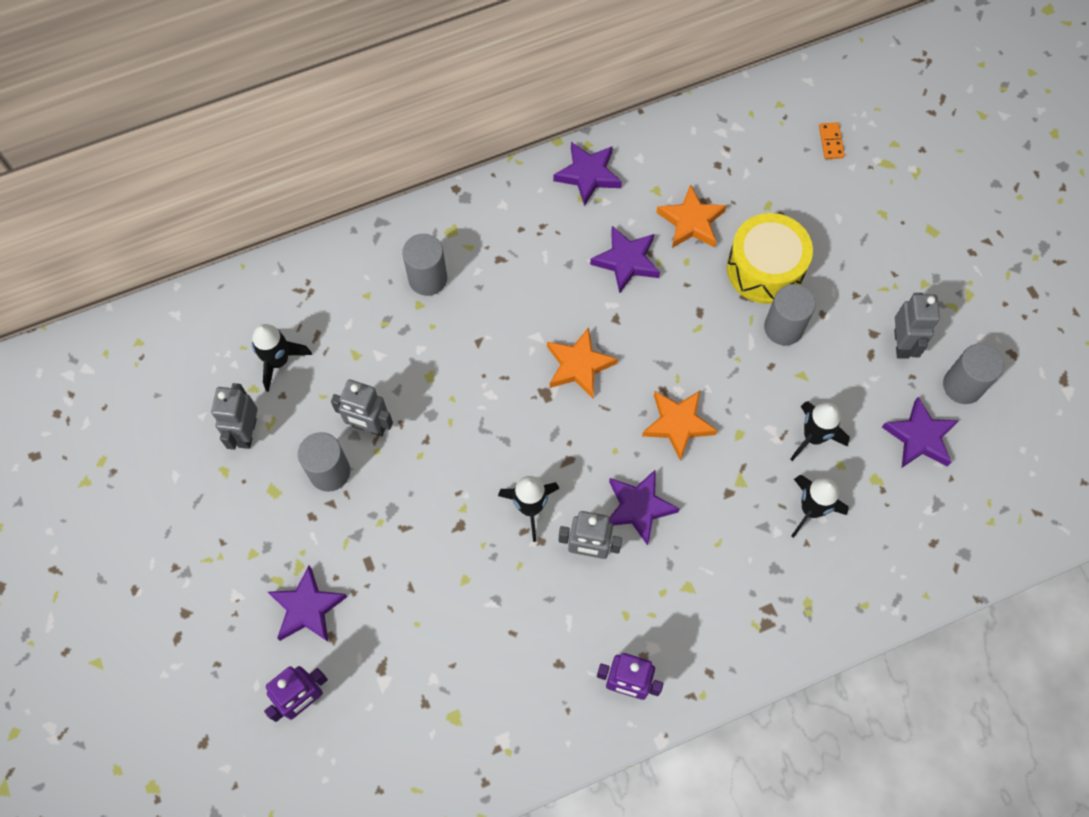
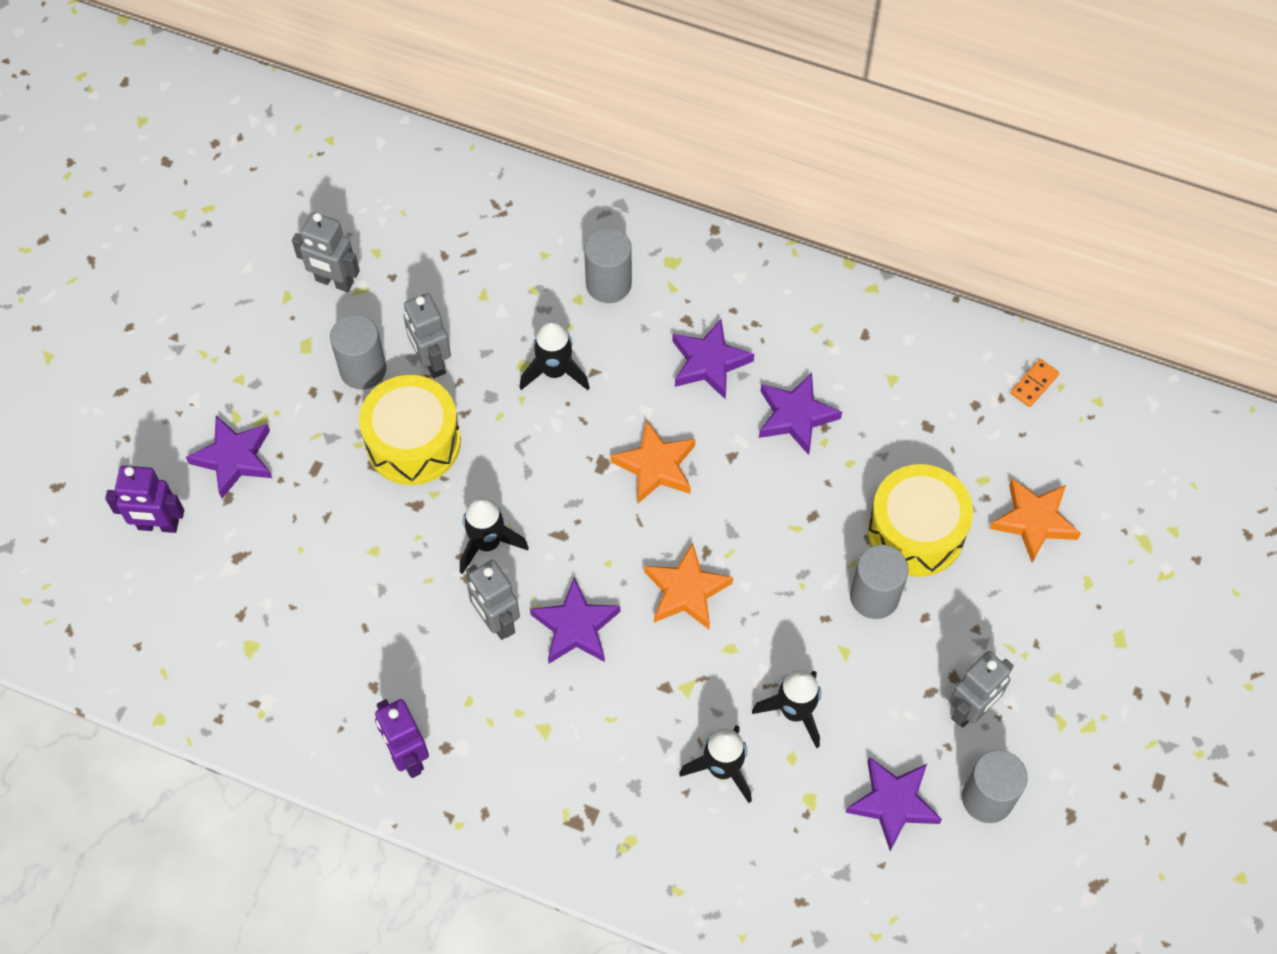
camera: 45 degrees right, 5 degrees down
(246, 433) = (334, 282): grey robot -> grey robot turned 120 degrees counterclockwise
(278, 361) = (418, 247): black rocket -> black rocket (555, 371)
(414, 488) = (413, 442): none -> yellow drum
(588, 175) = (844, 314): purple star -> purple star (709, 362)
(691, 221) = (893, 433): orange star -> orange star (1034, 521)
(831, 142) = (1110, 476): orange domino -> orange domino (1034, 384)

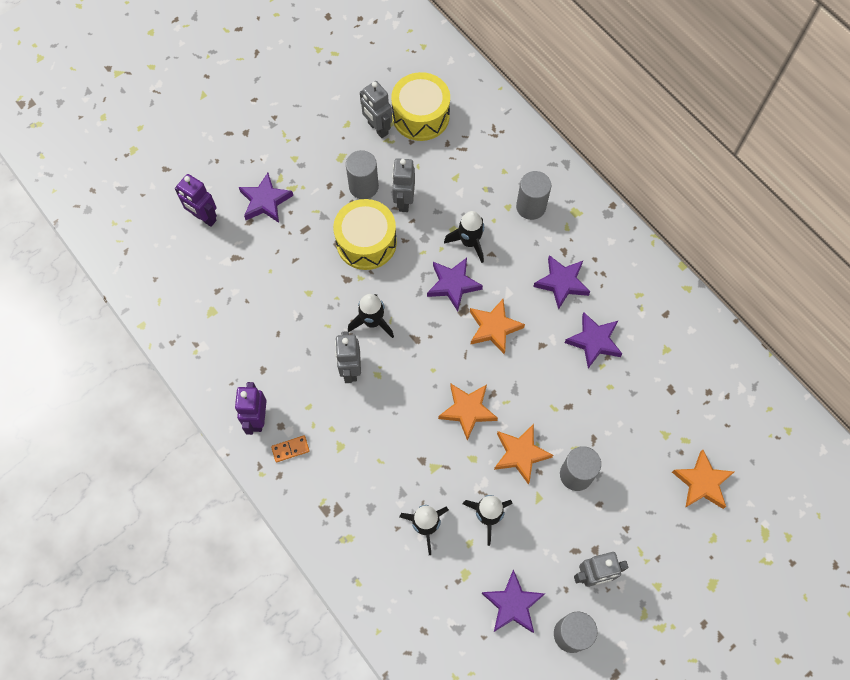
camera: 30 degrees right, 5 degrees up
(575, 627) = (392, 397): purple star -> purple star (453, 285)
(788, 609) = (520, 454): none -> orange star
(915, 532) = (625, 449): yellow drum -> yellow drum (420, 116)
(1034, 384) = (753, 398): orange domino -> orange domino (290, 449)

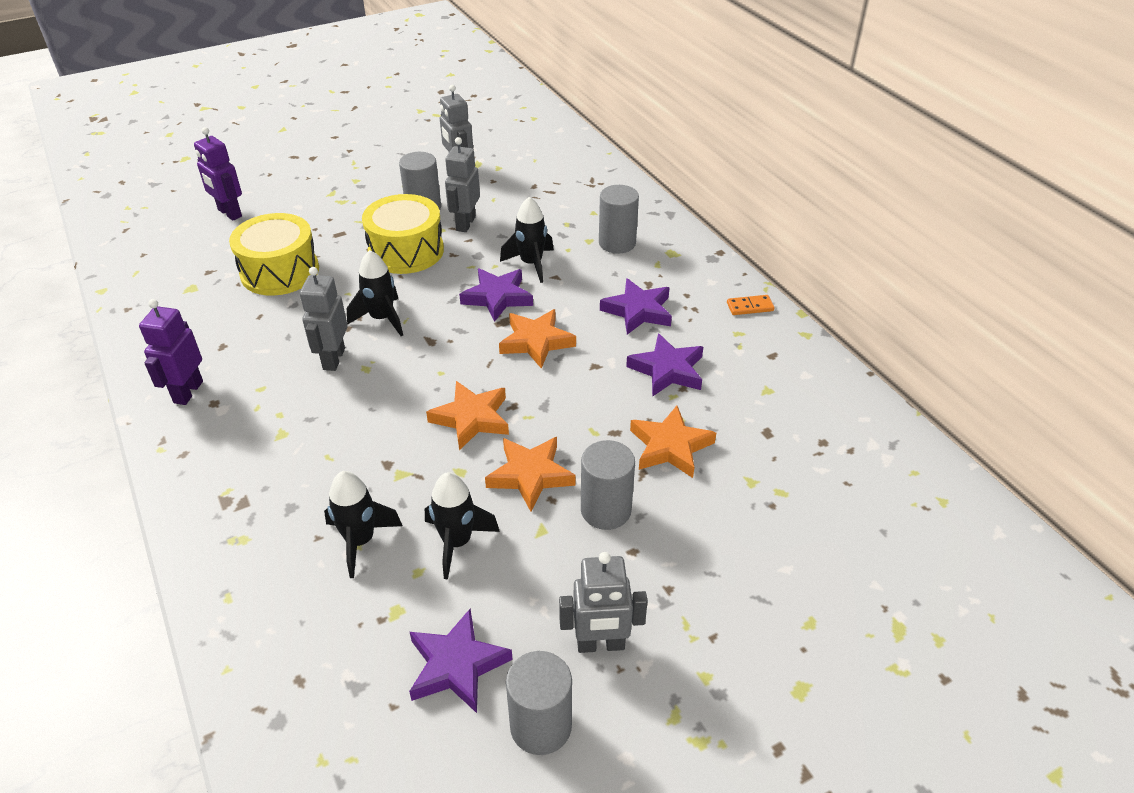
camera: 10 degrees right, 25 degrees down
(265, 201) = (305, 208): purple star -> none
(290, 449) = (213, 428): orange domino -> orange domino (750, 307)
(420, 116) = (511, 164): yellow drum -> yellow drum (280, 271)
(702, 482) = (800, 546): orange star -> orange star (670, 446)

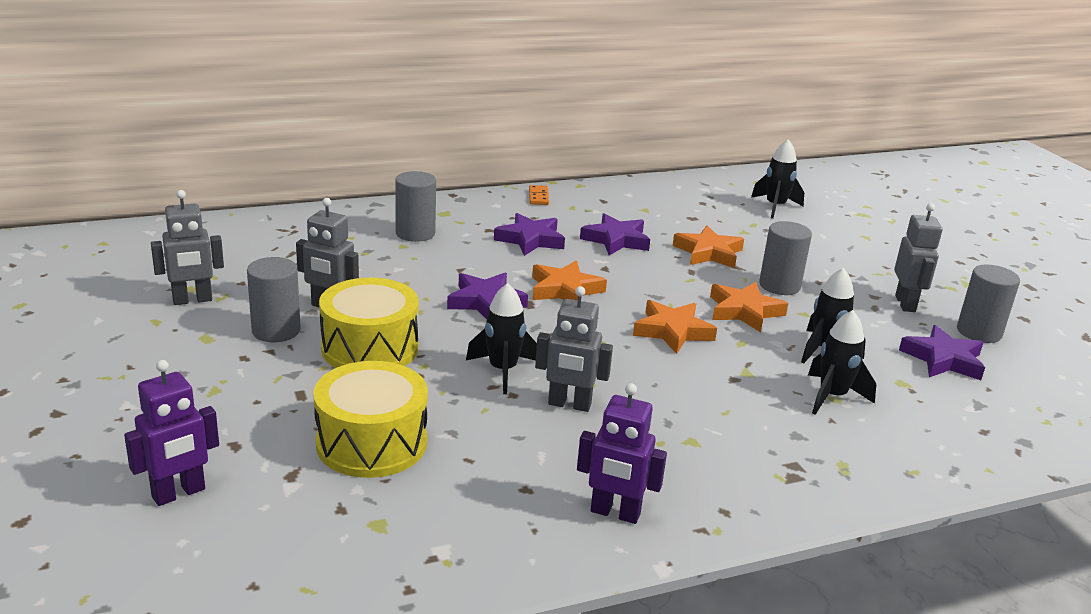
camera: 85 degrees left, 15 degrees down
(531, 264) = (432, 278): black rocket -> black rocket (775, 207)

